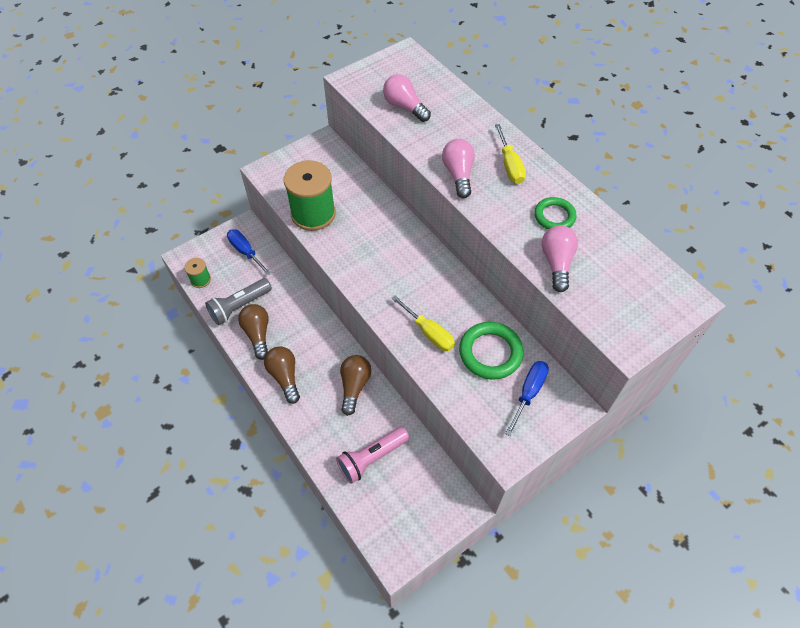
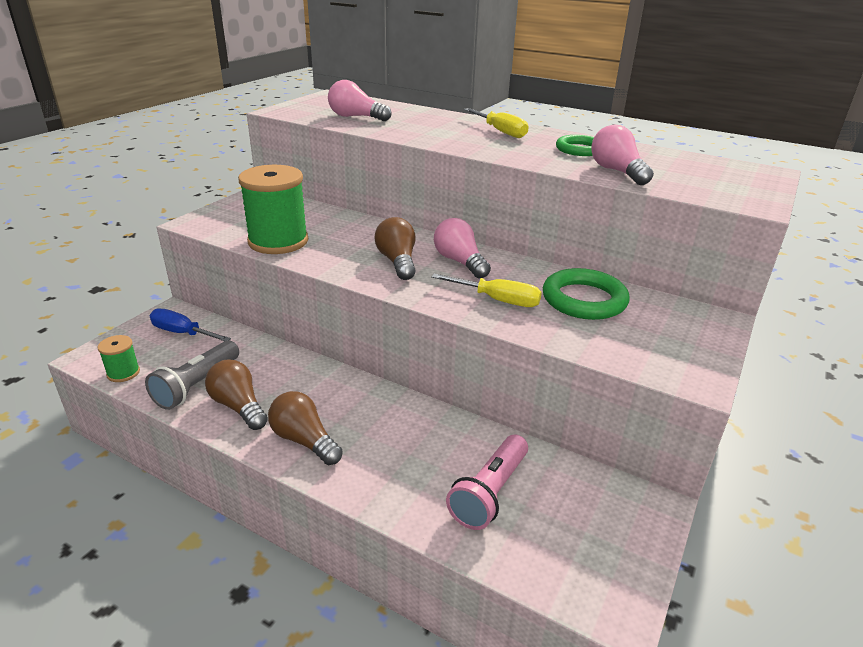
camera: 25 degrees left, 25 degrees down
(354, 386) = (411, 422): brown light bulb -> brown light bulb (397, 262)
(458, 174) = (453, 141): pink light bulb -> pink light bulb (460, 262)
(528, 393) = (659, 320): blue screwdriver -> none

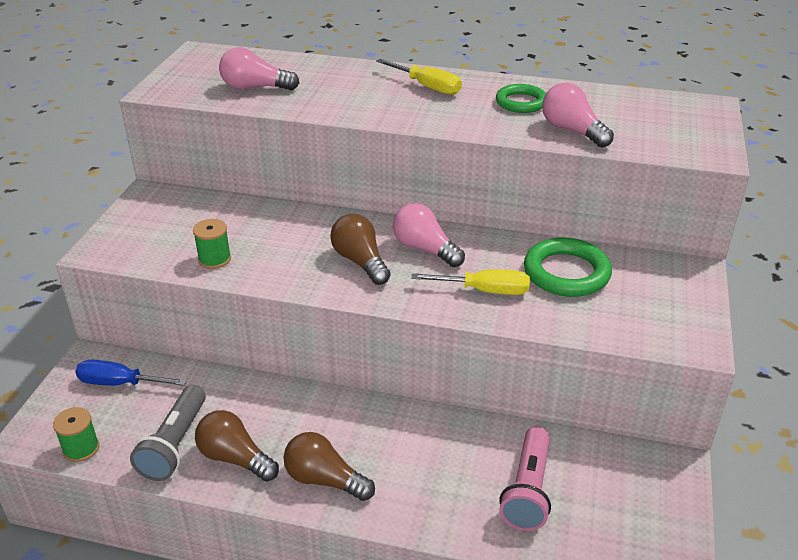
camera: 15 degrees left, 5 degrees up
(278, 241) = (214, 259): green spool -> green spool, size x0.48

